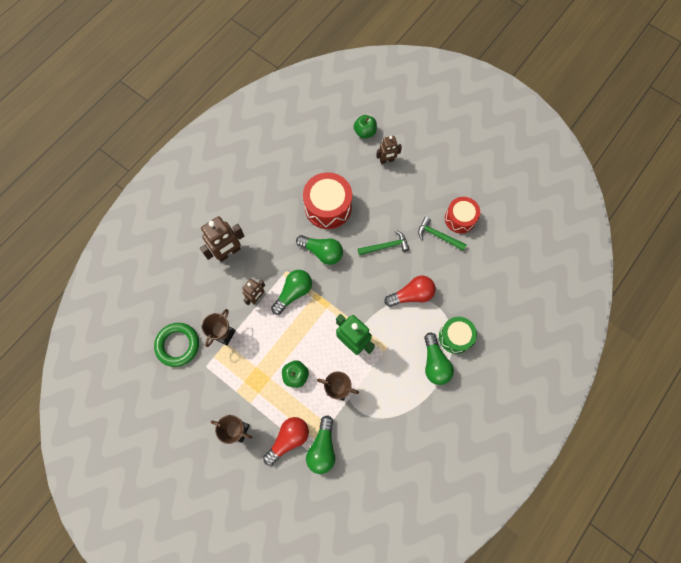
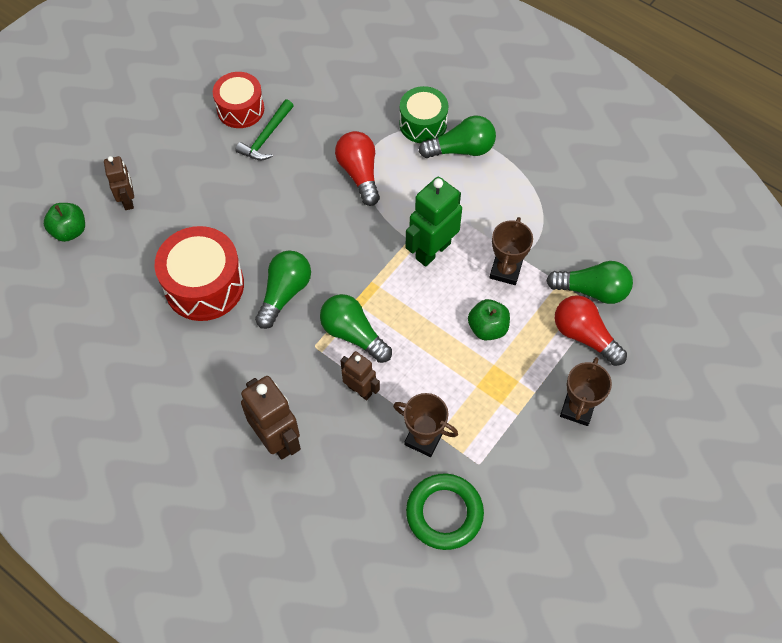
camera: 90 degrees left, 10 degrees down
(386, 246) = (279, 204): green hammer -> none

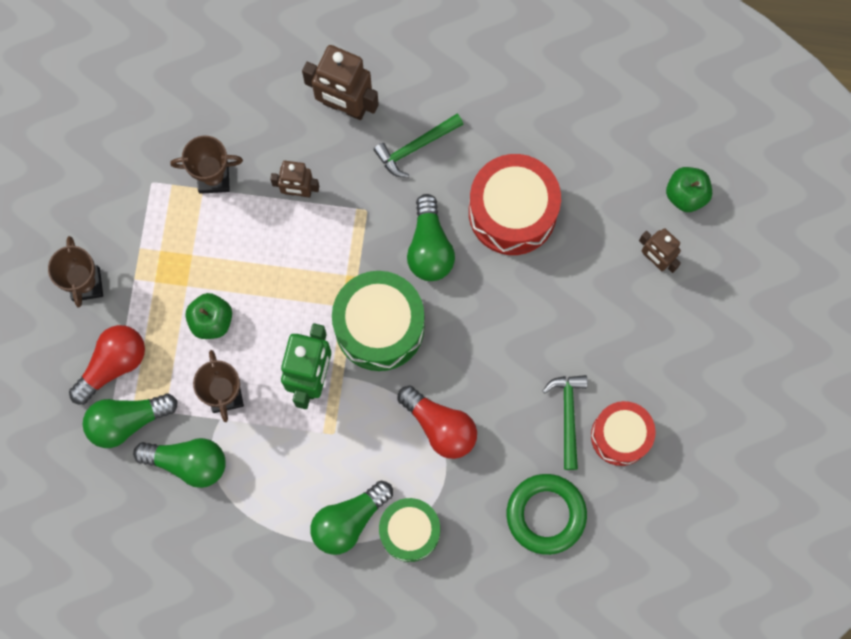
camera: 150 degrees right, 15 degrees up
(243, 374) = (415, 147): none -> green hammer
(353, 334) = (337, 242): green light bulb -> green light bulb (188, 462)
(360, 258) = (379, 327): none -> green drum
(444, 513) = (160, 123): green ring -> green ring (546, 514)
(584, 335) = (113, 365): red light bulb -> red light bulb turned 60 degrees counterclockwise

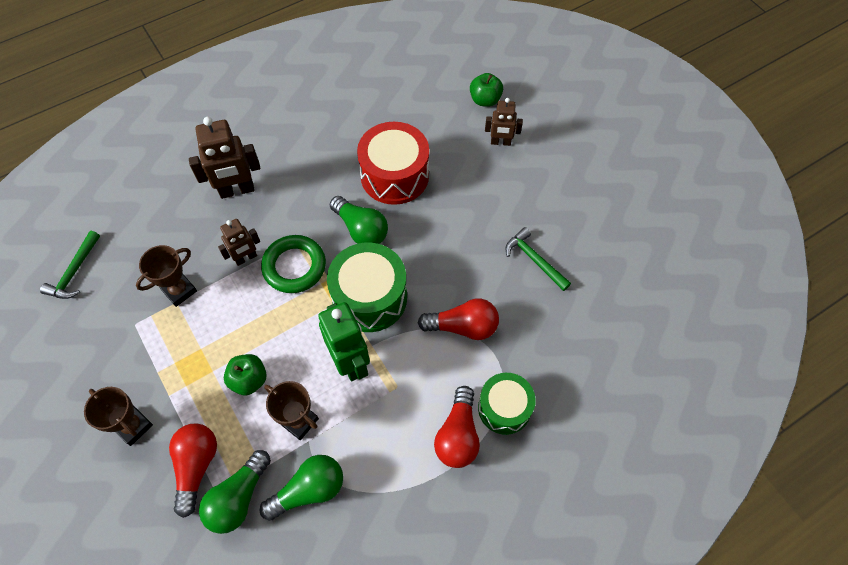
camera: 40 degrees left, 15 degrees down
(349, 520) = (458, 435): green light bulb -> red light bulb
(415, 147) = (302, 182): green hammer -> green hammer (74, 272)
(546, 514) = (577, 327): green ring -> green ring (294, 266)
(620, 436) = (575, 247): red drum -> none

